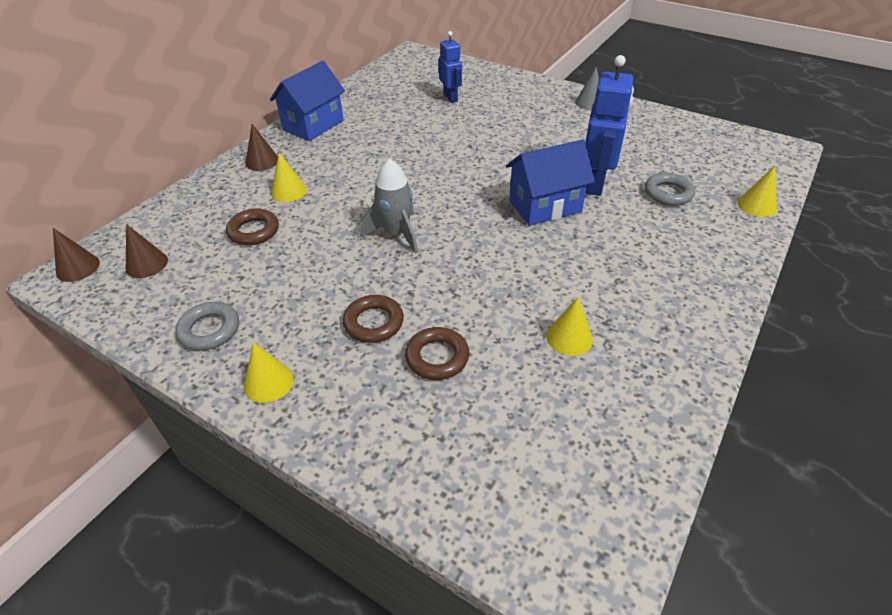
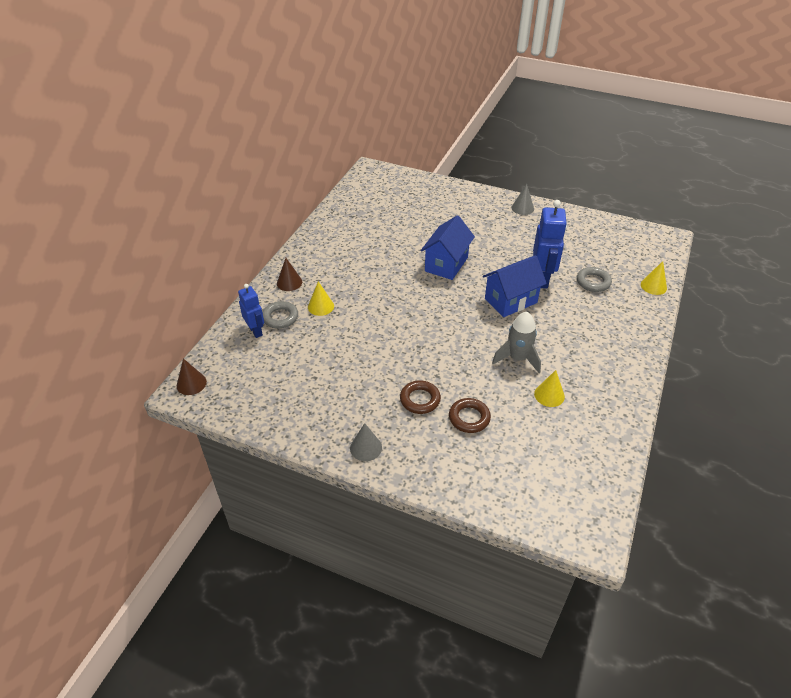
camera: 10 degrees left, 0 degrees up
(146, 264) = (241, 375): brown cone -> none
(209, 330) = (310, 417): grey ring -> grey ring (280, 317)
(254, 231) = (308, 341): brown ring -> none
(268, 382) = (366, 447): yellow cone -> grey cone
(313, 125) = (316, 246): blue house -> blue house (446, 264)
(396, 234) = (412, 333): grey rocket -> grey rocket (517, 358)
(450, 98) = (415, 212): blue robot -> blue robot (256, 331)

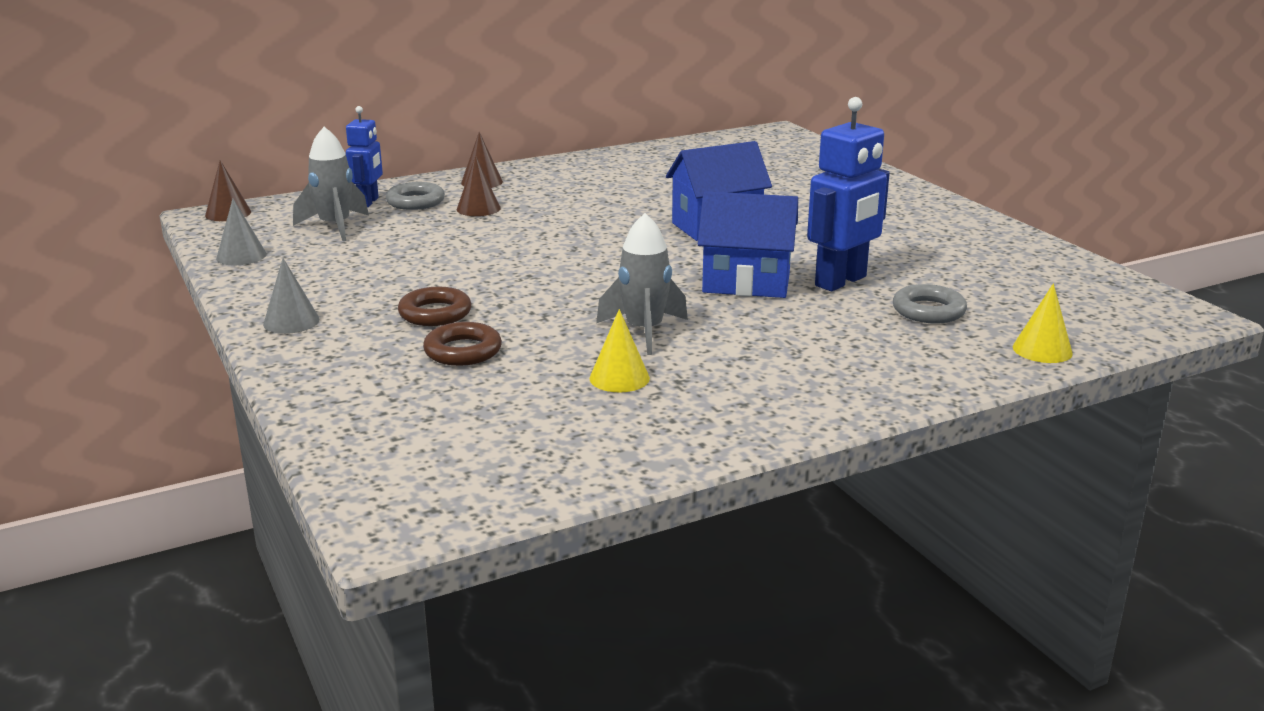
camera: 40 degrees right, 20 degrees down
(270, 361) = (335, 227): none -> grey rocket
(321, 306) = (478, 208): yellow cone -> brown cone
(522, 208) = (950, 216): grey cone -> grey cone (241, 256)

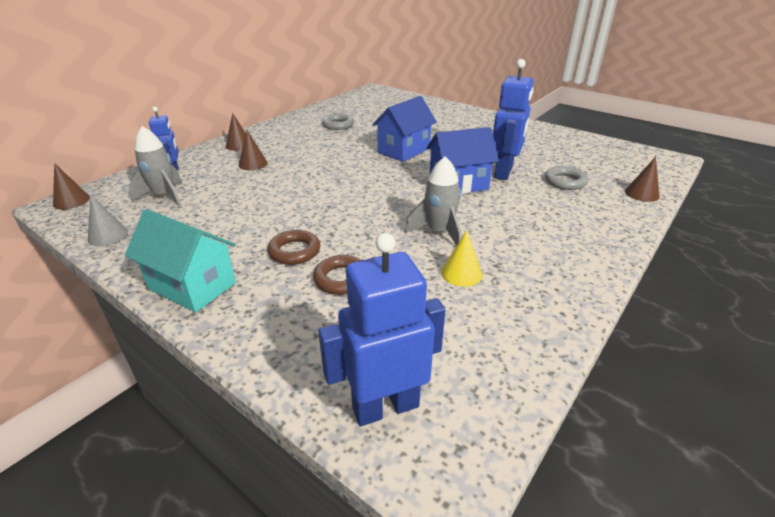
camera: 25 degrees left, 10 degrees up
(291, 322) = (192, 286): grey cone -> turquoise house
(392, 462) = (385, 406): none -> blue robot
(415, 202) = (207, 166): grey ring -> grey ring (338, 125)
(1042, 350) = (642, 194): yellow cone -> brown cone

